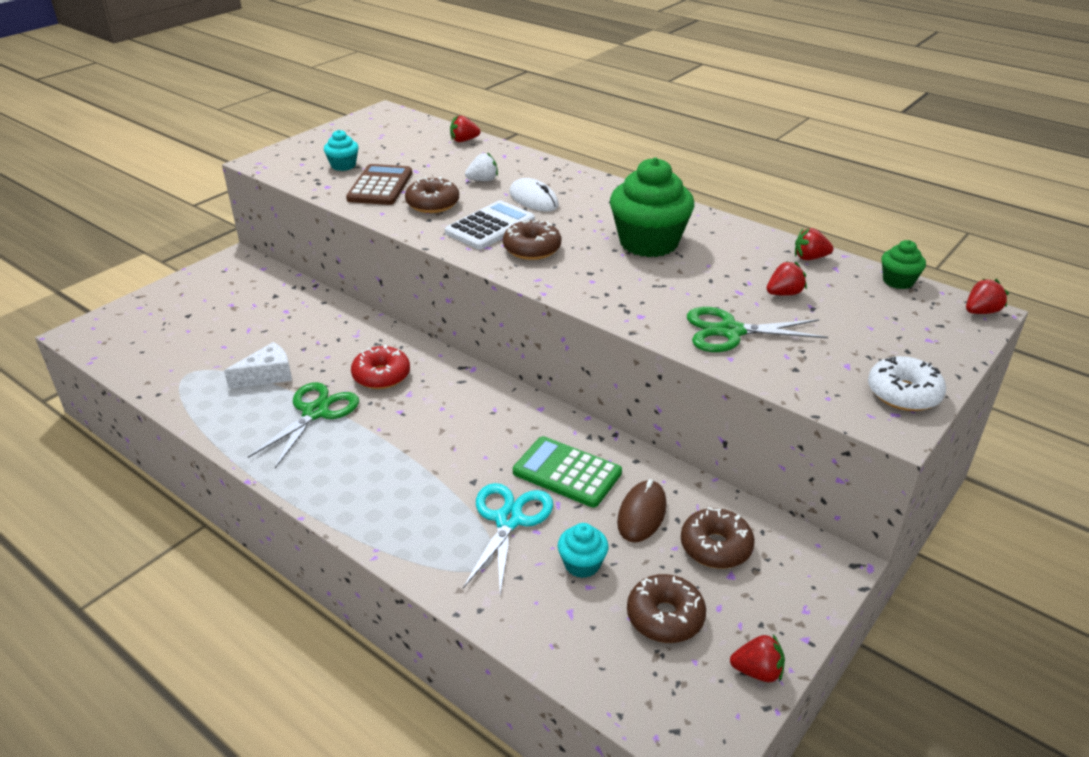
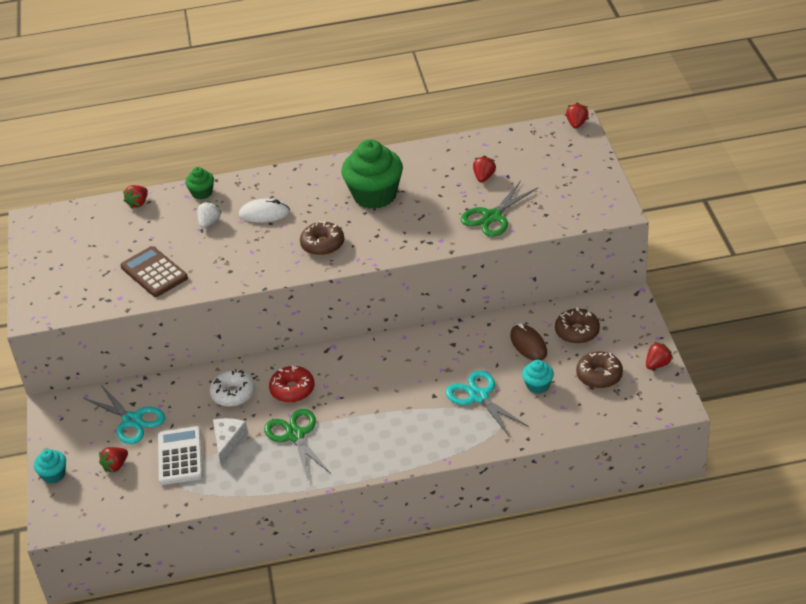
camera: 45 degrees left, 5 degrees up
(251, 306) = (132, 420): none -> turquoise scissors
(343, 165) = (97, 277): turquoise cupcake -> turquoise cupcake (54, 475)
(432, 204) = (212, 260): brown donut -> none
(490, 226) = (274, 248): white calculator -> white calculator (180, 456)
(567, 472) = (468, 355): green calculator -> none
(810, 258) = (465, 146): red strawberry -> red strawberry (115, 466)
(898, 281) = (521, 131): green cupcake -> green cupcake (202, 193)
(903, 393) = (601, 193): white donut -> white donut (233, 394)

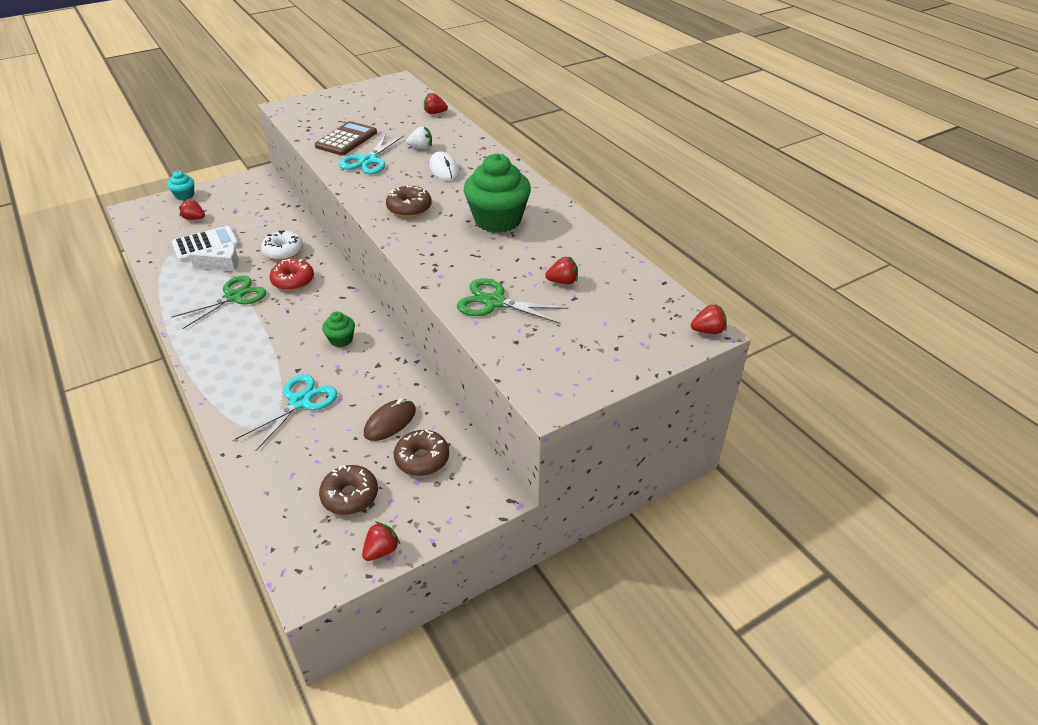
camera: 65 degrees right, 0 degrees up
(132, 420) = (246, 212): turquoise scissors -> turquoise scissors (368, 160)
(202, 193) = (461, 135): green cupcake -> green cupcake (341, 340)
(538, 386) = (324, 445): turquoise cupcake -> none
(657, 364) = (381, 550): red strawberry -> red strawberry turned 75 degrees counterclockwise

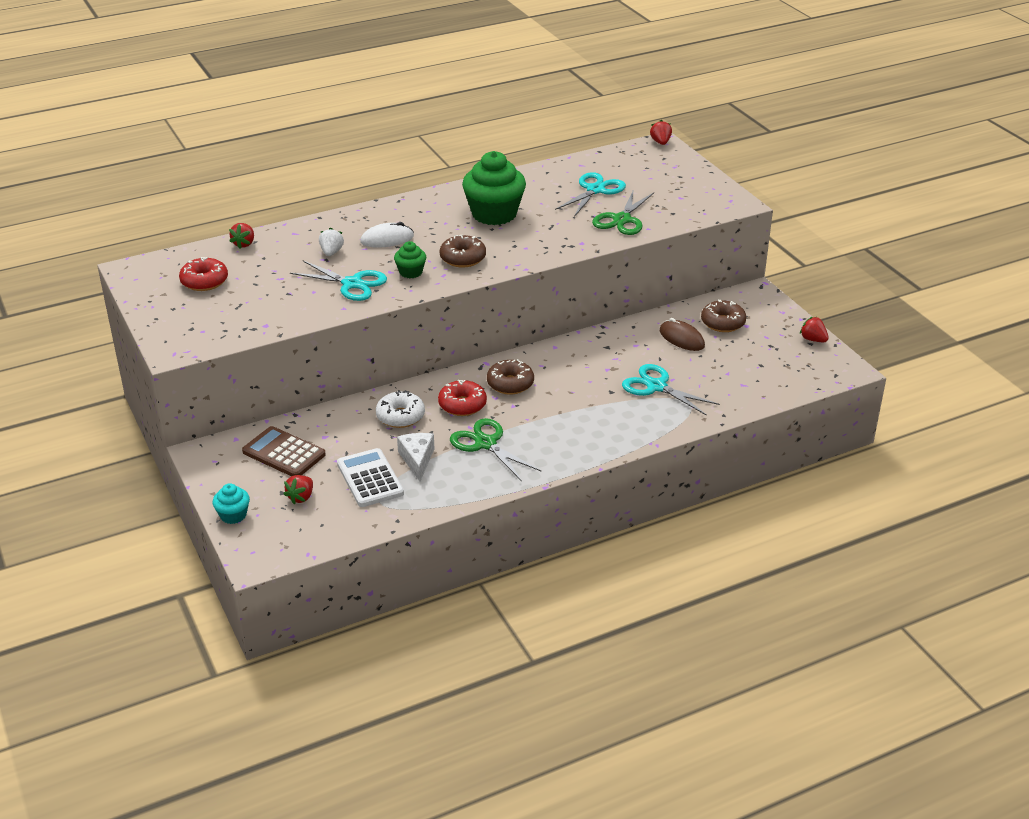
camera: 85 degrees left, 5 degrees down
(341, 340) = (568, 368): green cupcake -> green cupcake (411, 272)
(346, 139) = (293, 300): brown calculator -> brown calculator (284, 453)
(350, 496) = (763, 355): brown donut -> brown donut (510, 384)
(378, 105) = (204, 281): none -> red donut
(563, 281) = (595, 190): red strawberry -> turquoise scissors

